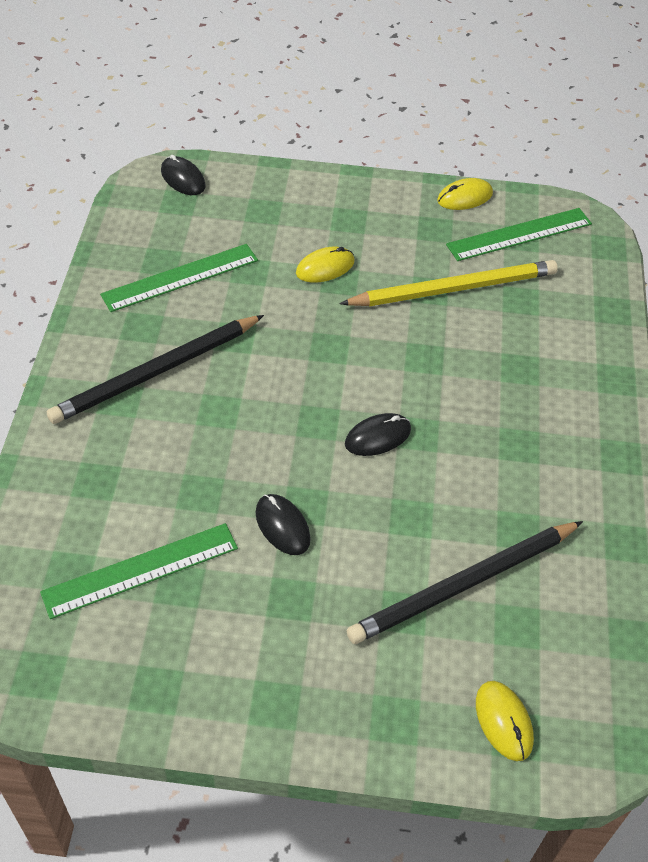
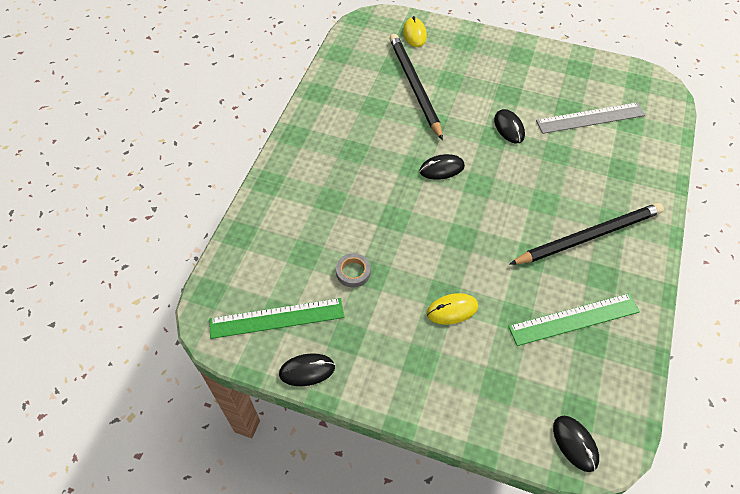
camera: 165 degrees left, 5 degrees up
(140, 570) = (590, 118): green ruler -> grey ruler
(454, 289) = (353, 272): yellow pencil -> grey tape
(464, 585) = (414, 86): black pencil -> black pencil turned 90 degrees counterclockwise
(465, 197) = (307, 370): yellow mouse -> black mouse

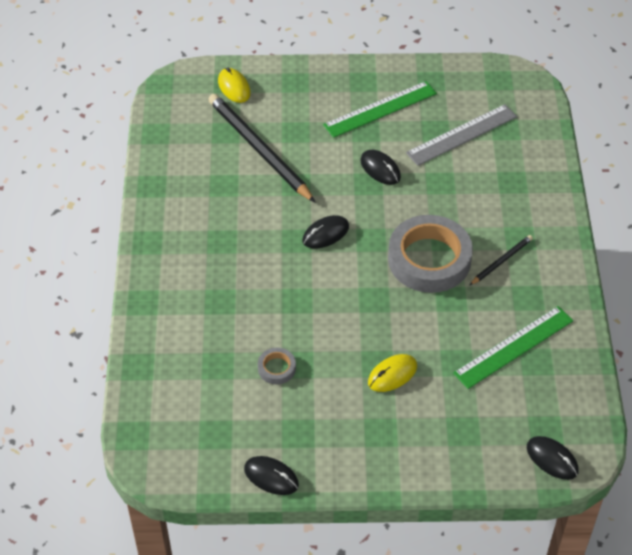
camera: 20 degrees left, 5 degrees down
(276, 318) = (217, 437): green ruler -> green ruler (380, 109)
(307, 370) = (271, 477): black mouse -> black mouse turned 60 degrees clockwise
(523, 216) = (429, 259): none -> grey tape
(589, 236) = (501, 261): black pencil -> black pencil, size x0.48

